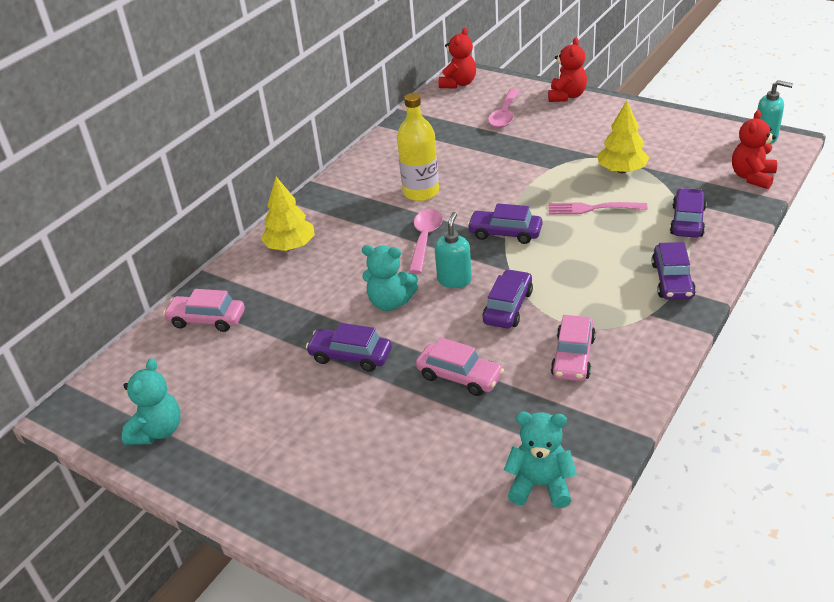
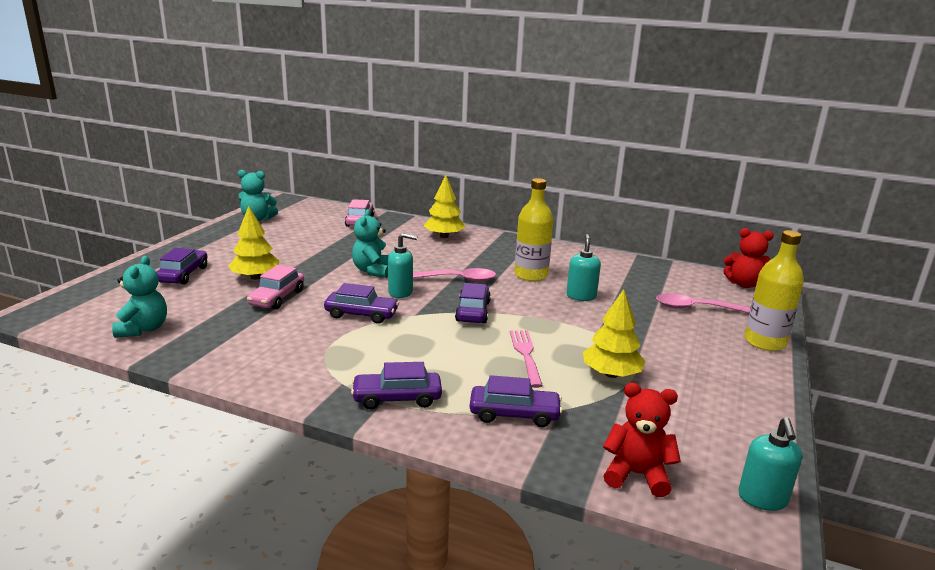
camera: 75 degrees right, 15 degrees down
(350, 356) = (312, 262): purple car -> purple car (183, 274)
(393, 403) = (255, 277): none -> yellow tree
(475, 168) = (581, 296): none -> turquoise soap dispenser
(567, 96) = (764, 342): red teddy bear -> yellow bottle
(573, 357) = (287, 343): pink car -> none

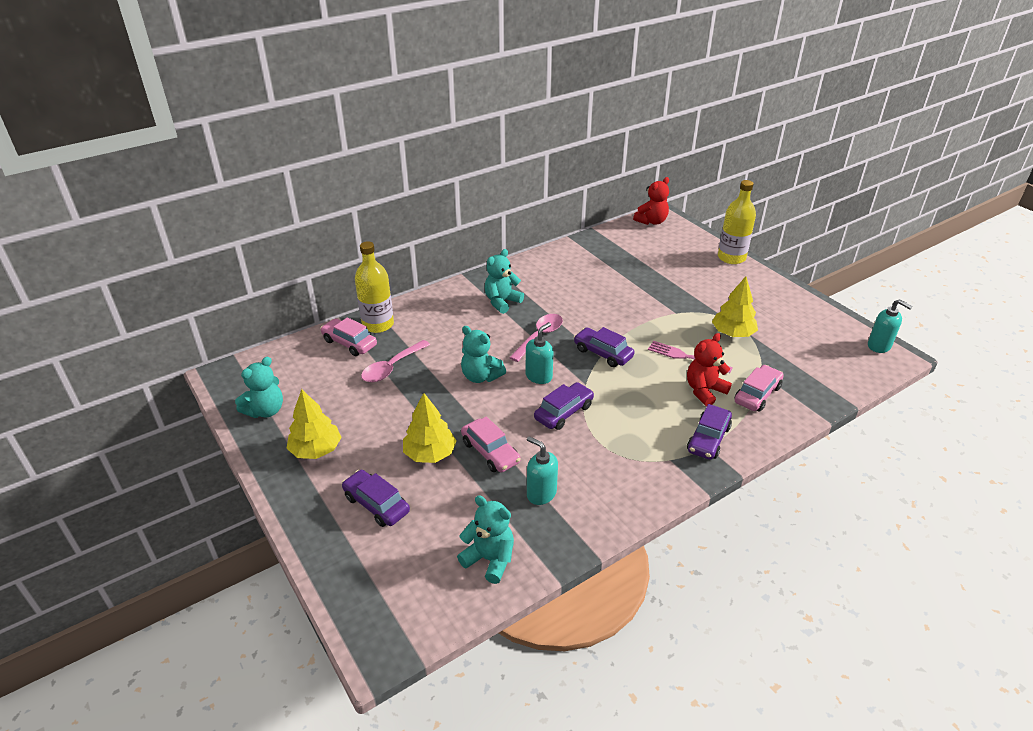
camera: 55 degrees left, 15 degrees up
(444, 236) = (441, 309): yellow tree -> yellow tree (316, 450)
(487, 254) = (502, 302): none -> turquoise teddy bear
(514, 414) = (757, 394): purple car -> pink car
(531, 275) = (562, 299): yellow bottle -> yellow bottle (378, 324)
(581, 296) = (617, 293): turquoise soap dispenser -> turquoise soap dispenser (541, 493)
(636, 475) = (841, 376): red teddy bear -> red teddy bear (704, 391)
(694, 308) = (670, 258): pink spoon -> pink spoon (392, 367)

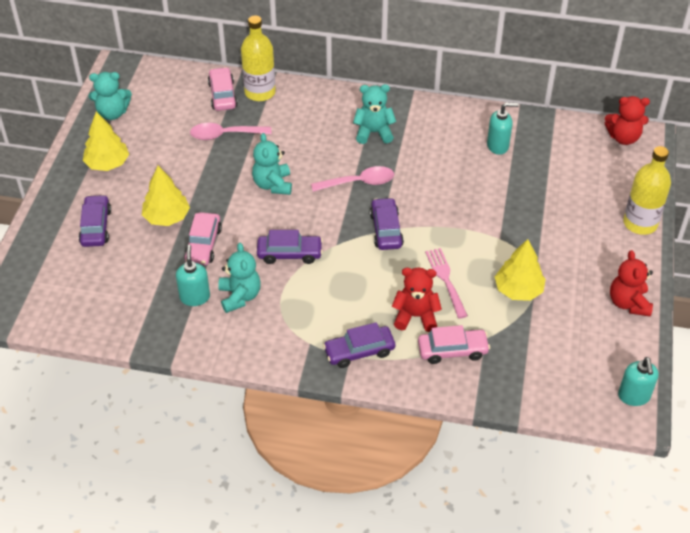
camera: 45 degrees right, 10 degrees up
(489, 559) = (111, 312): turquoise teddy bear -> turquoise teddy bear (240, 296)
(539, 376) = (312, 214): turquoise soap dispenser -> turquoise soap dispenser (498, 146)
(795, 301) = (628, 303): none -> red teddy bear

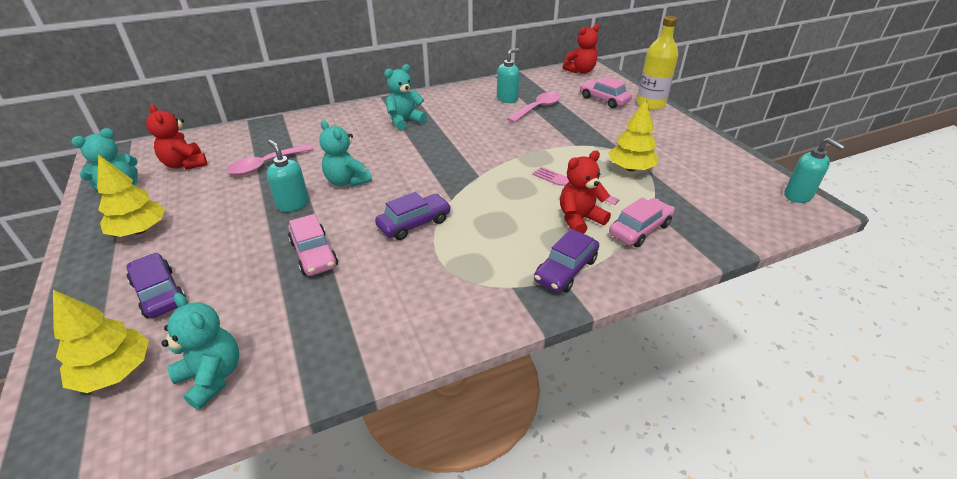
camera: 35 degrees left, 10 degrees down
(167, 217) = (250, 248): yellow tree -> yellow tree (115, 372)
(195, 297) = (344, 305): turquoise soap dispenser -> turquoise soap dispenser (293, 204)
(222, 95) = (241, 141): pink car -> pink car (604, 100)
(240, 296) = (396, 281): turquoise teddy bear -> turquoise teddy bear (212, 377)
(260, 92) = (277, 129): yellow bottle -> none
(359, 182) = (425, 153): pink spoon -> pink spoon (537, 108)
(386, 230) = (483, 173): purple car -> none
(628, 303) = (708, 145): red teddy bear -> red teddy bear (185, 164)

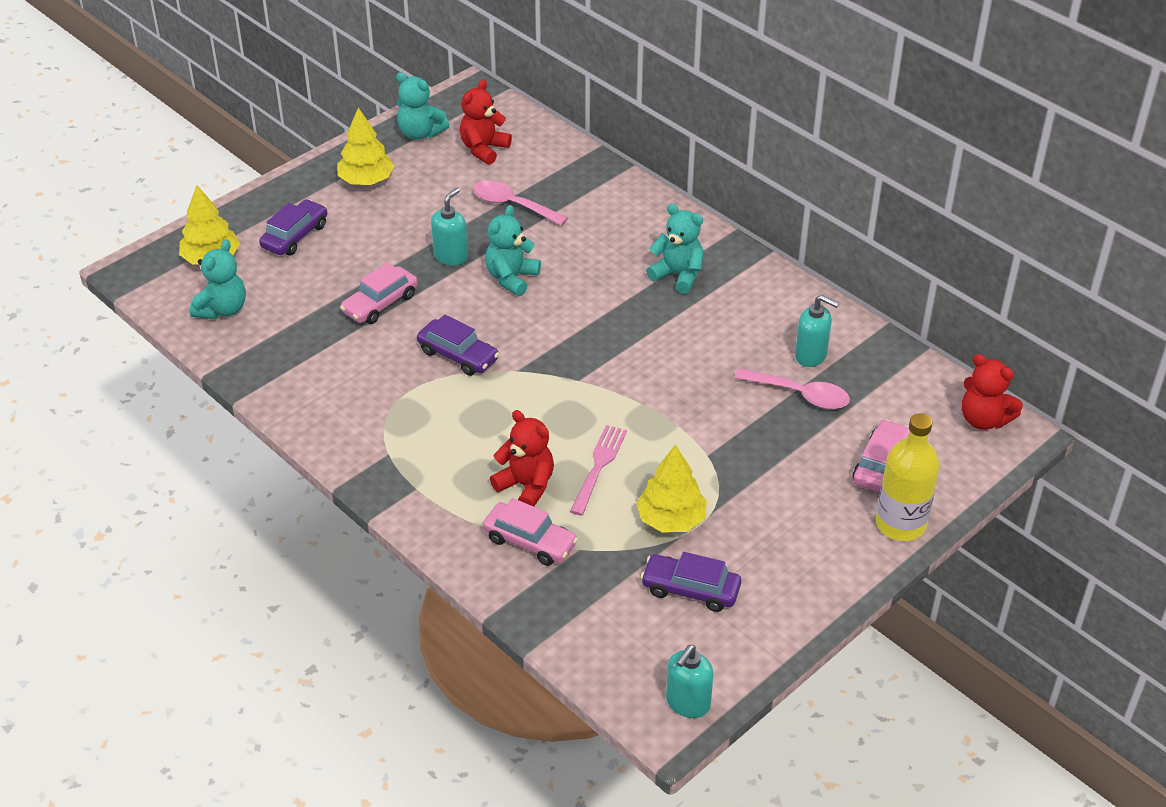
camera: 70 degrees right, 5 degrees up
(566, 270) = (430, 489): purple car -> purple car (690, 589)

